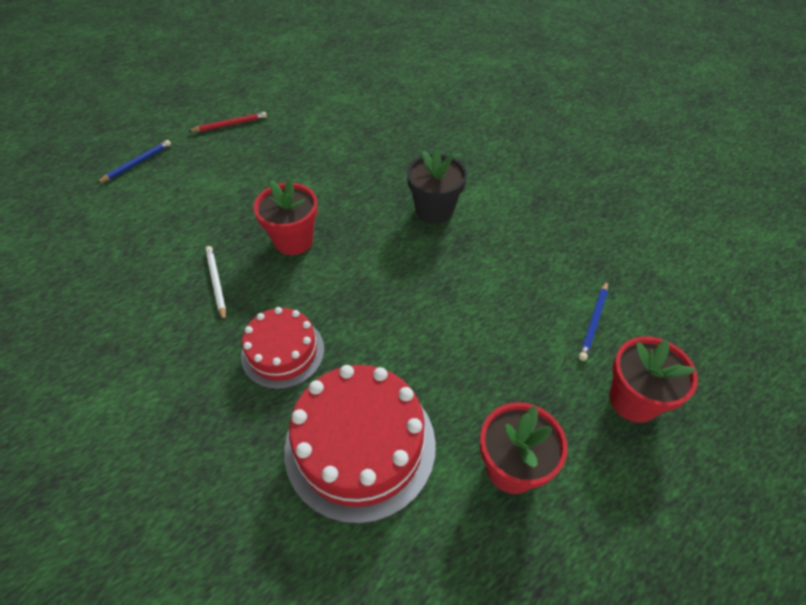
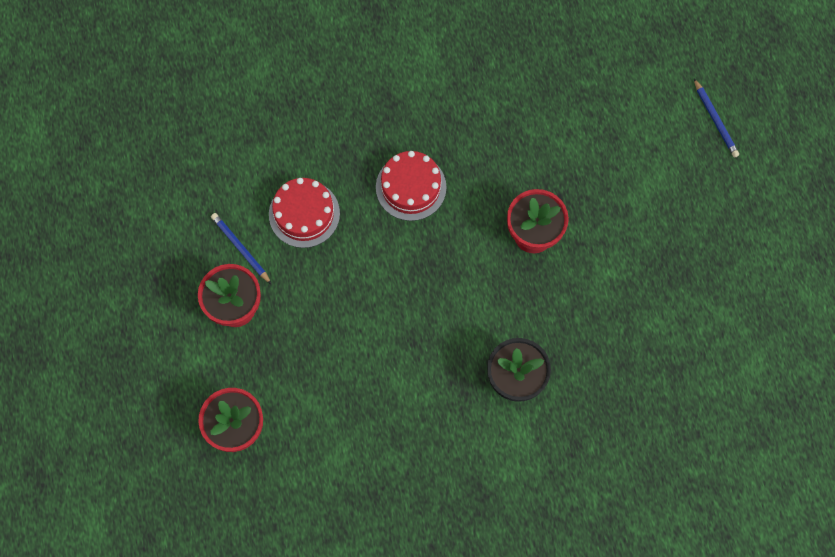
camera: 115 degrees right, 20 degrees up
(216, 283) = (509, 156): white pencil -> none
(230, 124) = (749, 225): red pencil -> none
(360, 445) = (304, 214): red cake -> red cake, size x0.61
(593, 322) = (318, 447): blue pencil -> blue pencil (240, 248)

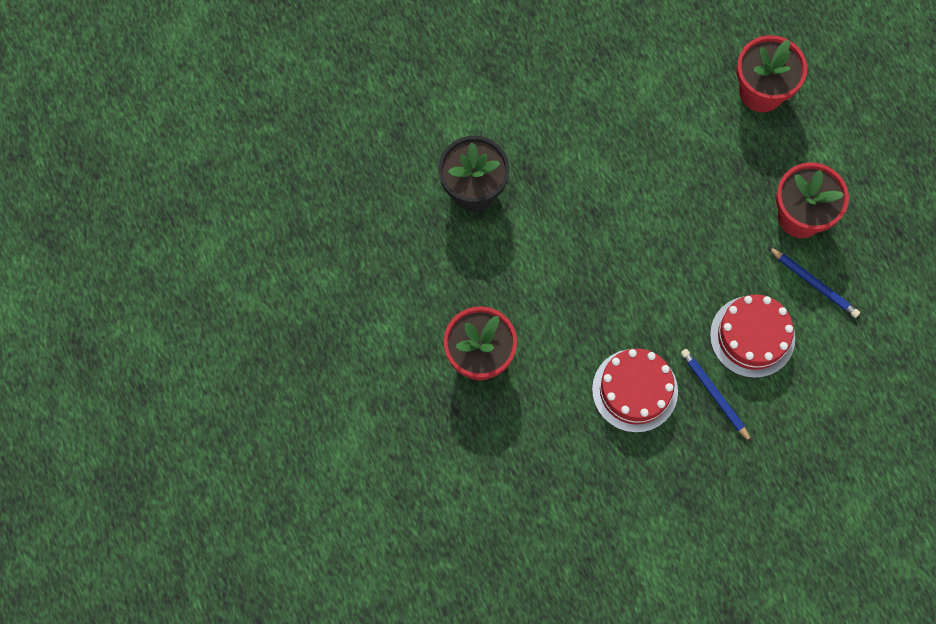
camera: 170 degrees right, 0 degrees up
(715, 120) = (275, 542): blue pencil -> blue pencil (714, 394)

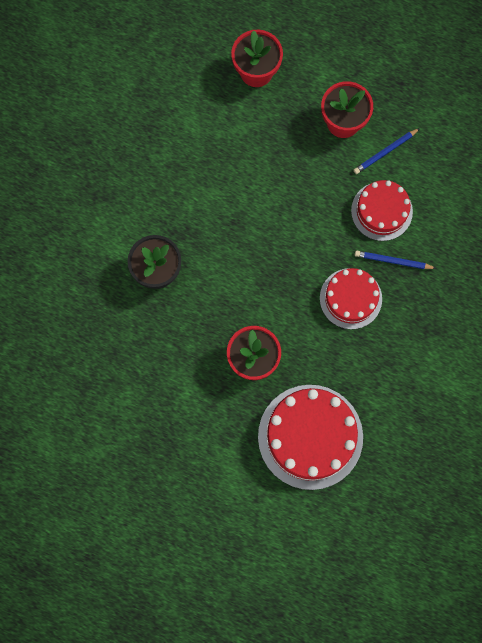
camera: 45 degrees left, 5 degrees up
(460, 482) = (310, 436): none -> red cake
(814, 283) = (385, 152): blue pencil -> blue pencil turned 150 degrees clockwise

